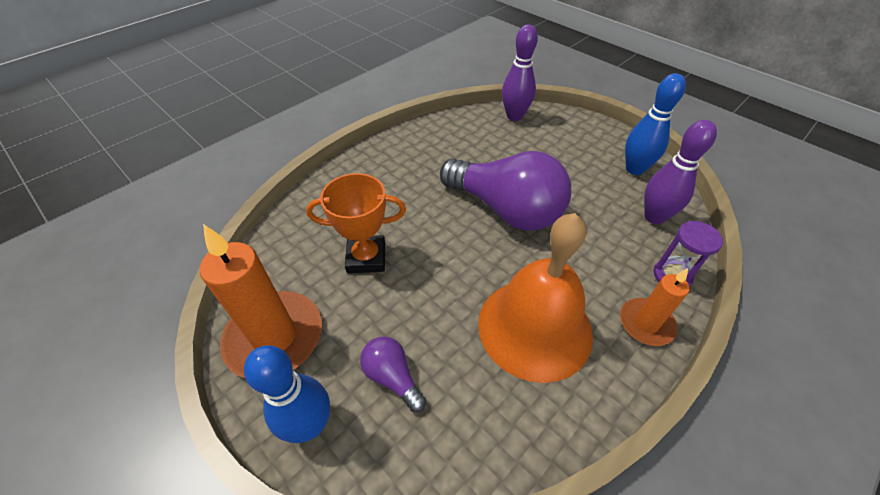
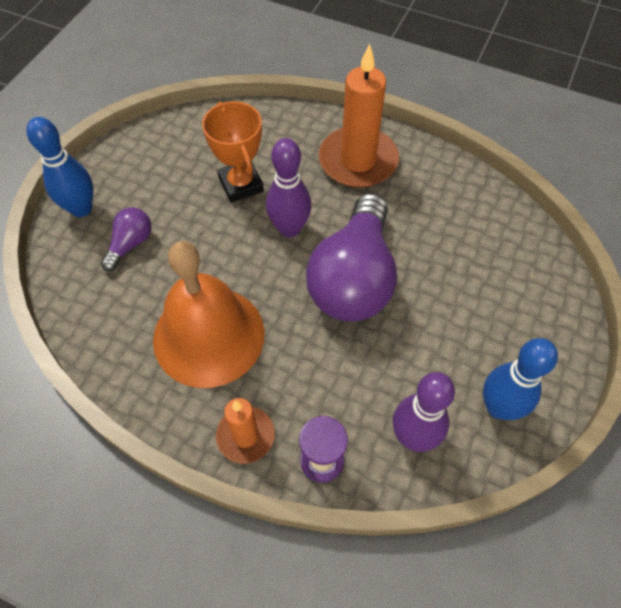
camera: 70 degrees right, 10 degrees up
(275, 337) = (143, 158): orange candle -> orange candle (358, 161)
(514, 116) = (532, 249): purple bowling pin -> purple bowling pin (289, 228)

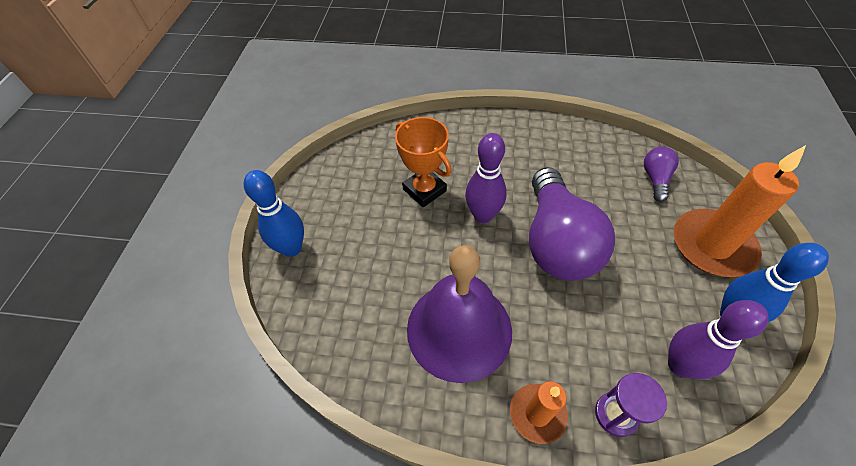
camera: 15 degrees left, 5 degrees down
(130, 244) = (351, 267): purple light bulb -> purple light bulb (655, 179)
(209, 335) = (459, 329): orange bell -> purple bell
(358, 161) = (510, 147): orange candle -> orange candle (712, 245)

